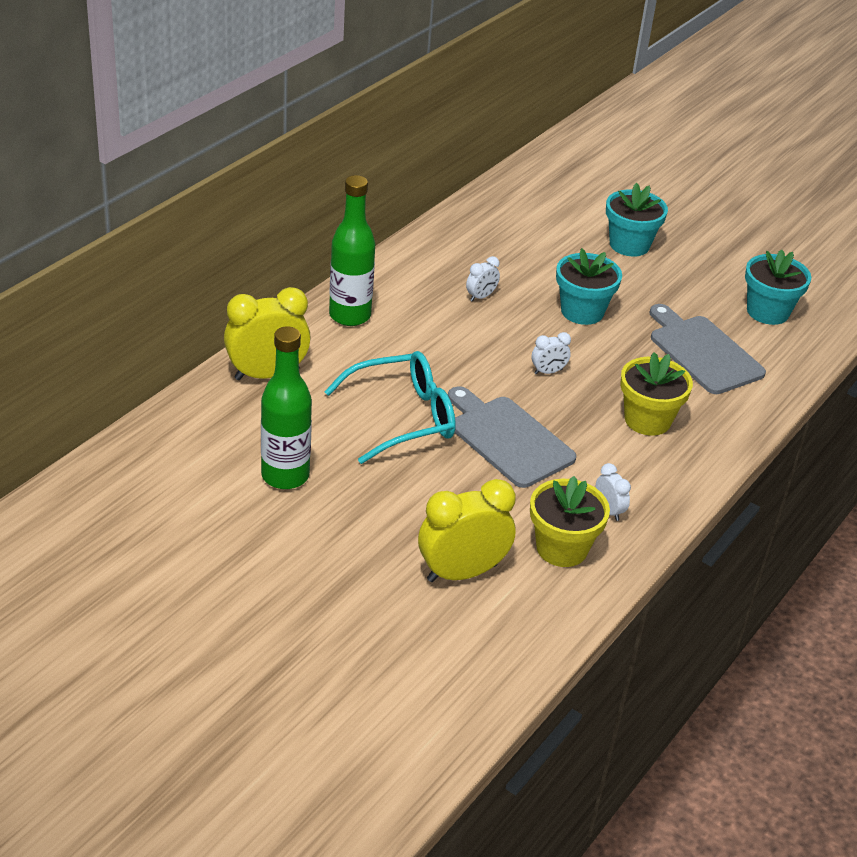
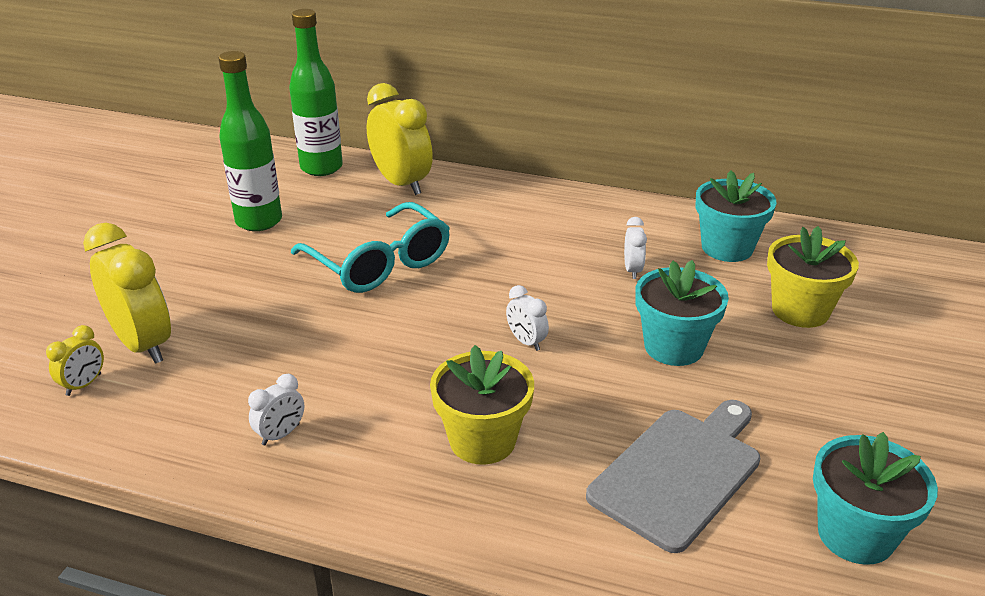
camera: 75 degrees right, 5 degrees down
(350, 315) = (526, 203): green bottle -> green bottle (321, 168)
(481, 297) = (632, 270): white clock -> white clock turned 120 degrees counterclockwise
(505, 612) = (84, 385): none -> yellow clock
(508, 439) = (380, 335): grey cutting board -> none
(562, 548) = (199, 408): yellow flower pot -> yellow flower pot (800, 310)
(629, 245) = (870, 362): turquoise flower pot -> turquoise flower pot (727, 248)

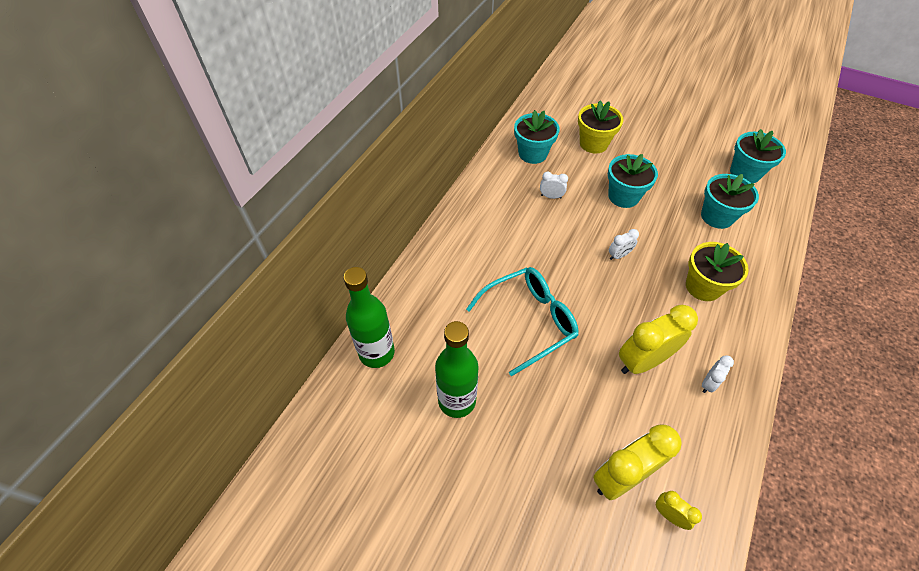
camera: 80 degrees left, 20 degrees up
(281, 434) = (708, 383): white clock -> white clock turned 75 degrees clockwise
(401, 183) = (419, 299): yellow clock -> yellow clock (643, 361)
(679, 473) = (717, 216): grey cutting board -> turquoise flower pot

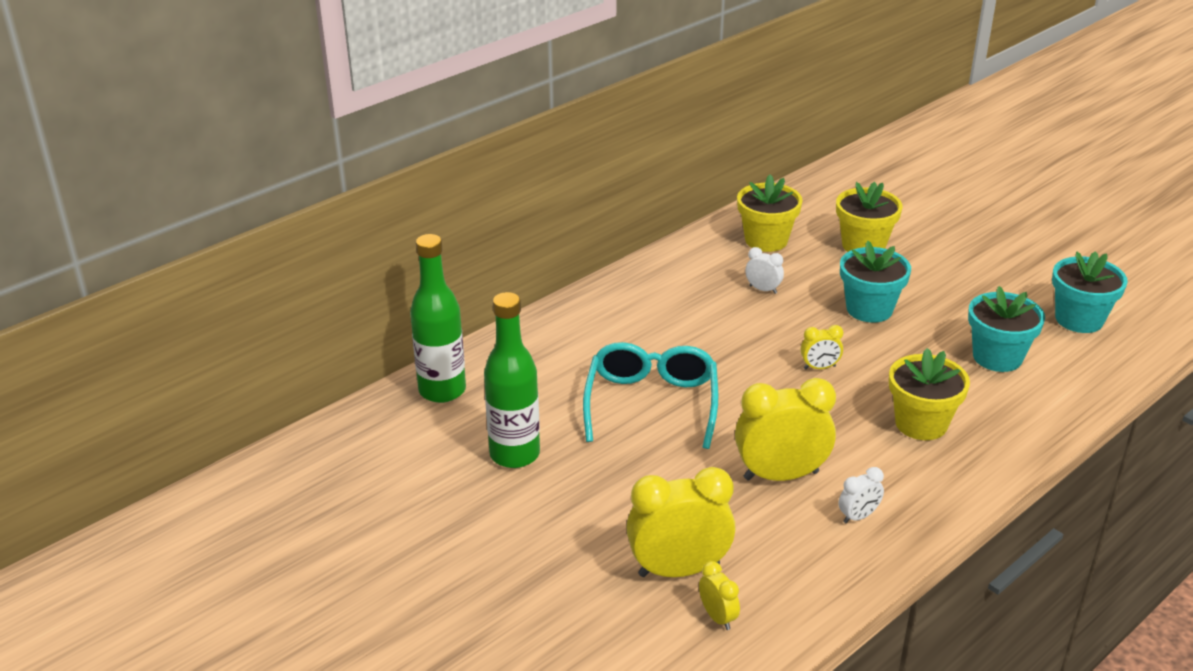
camera: 20 degrees right, 20 degrees down
(528, 321) = (651, 404): turquoise glasses -> turquoise glasses turned 75 degrees counterclockwise
(532, 153) = (766, 240): turquoise flower pot -> yellow flower pot
(618, 255) = (819, 367): white clock -> yellow clock

